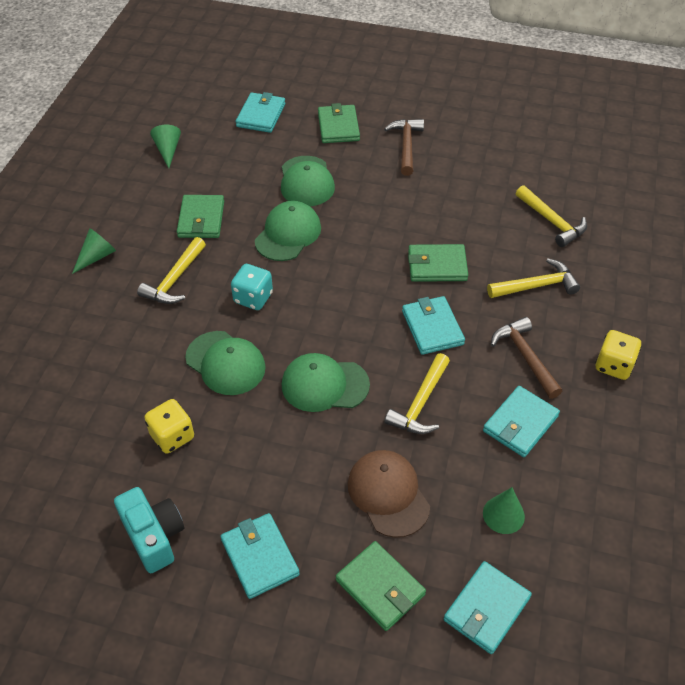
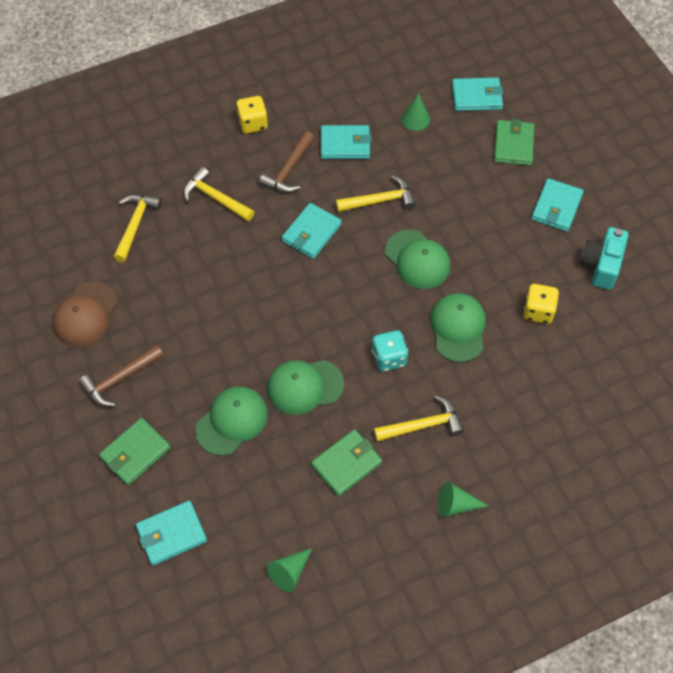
camera: 130 degrees left, 10 degrees up
(388, 494) = (458, 176): brown cap -> brown cap (85, 314)
(437, 266) = (249, 266): green wallet -> none

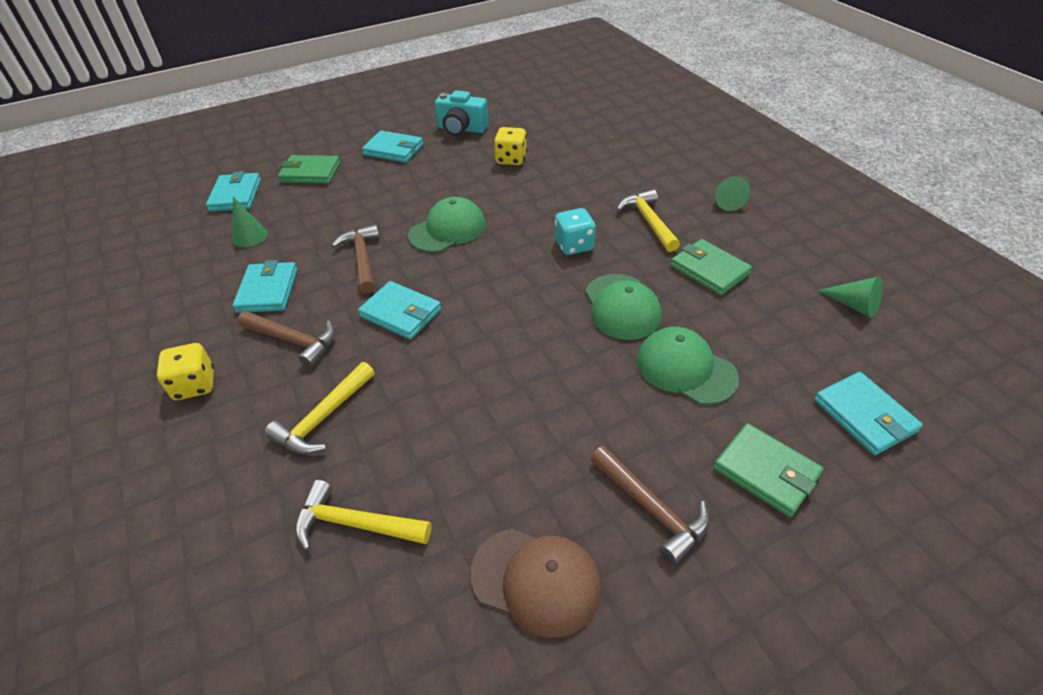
camera: 90 degrees left, 15 degrees down
(380, 200) = (362, 259): yellow hammer -> brown hammer
(458, 328) = (533, 202): green cap -> none

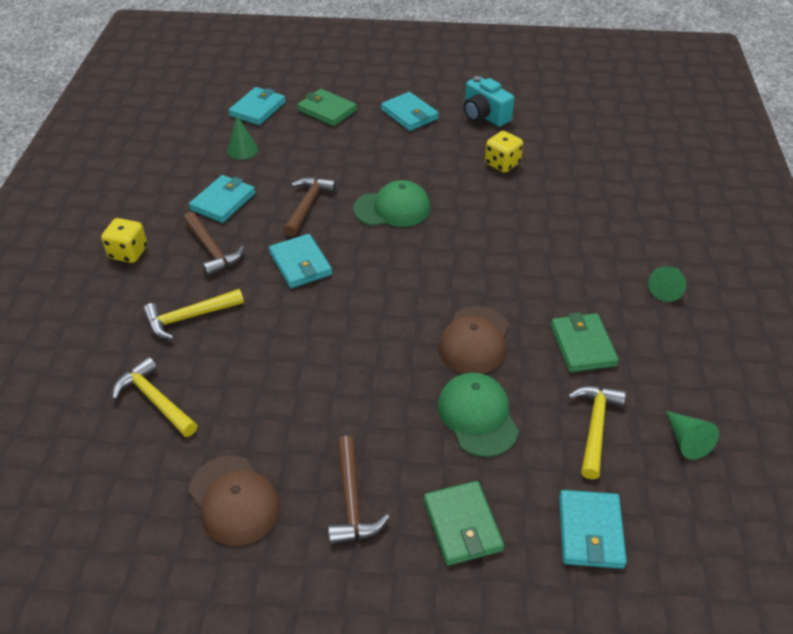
camera: 30 degrees right, 0 degrees up
(574, 245) = (484, 269): turquoise dice -> none
(622, 307) = (474, 340): green cap -> brown cap
(648, 221) = (571, 276): yellow hammer -> yellow hammer (595, 427)

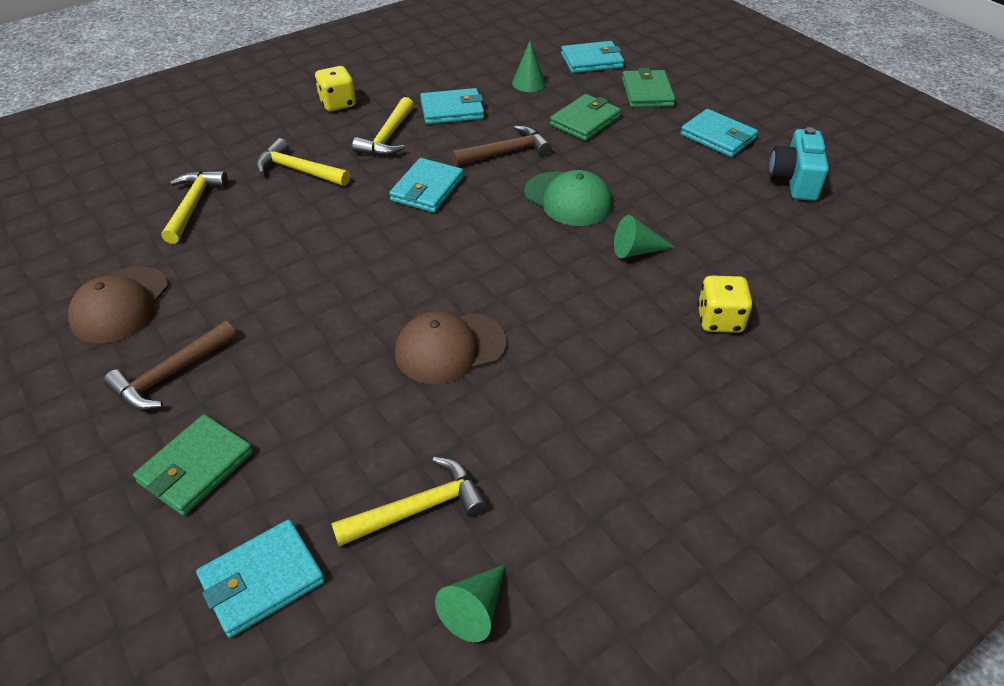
camera: 50 degrees right, 0 degrees up
(212, 250) = (388, 137): brown hammer -> yellow hammer
(409, 114) = (718, 137): turquoise wallet -> turquoise wallet turned 60 degrees counterclockwise
(477, 416) = (348, 404): green cap -> none
(502, 164) = (737, 231): yellow dice -> yellow dice (719, 320)
(582, 345) = (533, 435): green wallet -> green wallet (585, 121)
(667, 288) = (715, 466): green cone -> green cone (636, 251)

